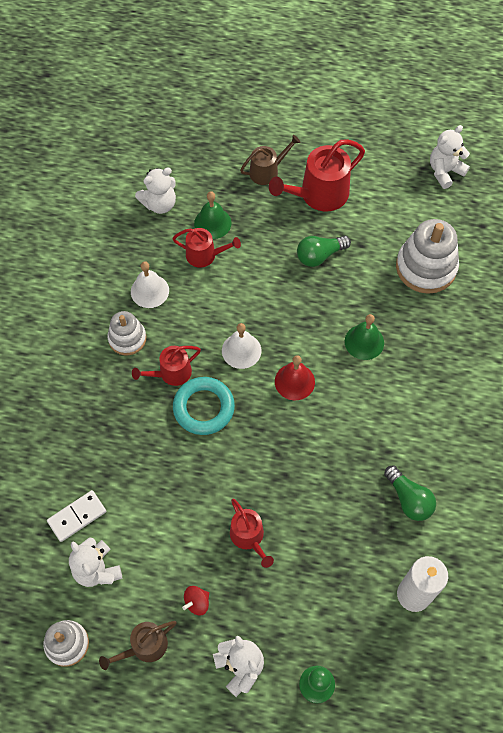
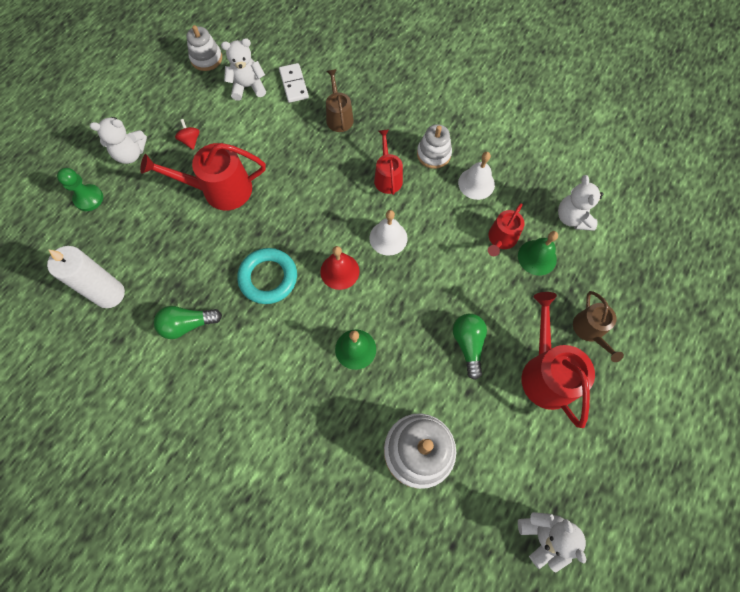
camera: 110 degrees right, 5 degrees up
(145, 646) = (178, 101): brown watering can -> brown watering can (339, 117)
(203, 408) = (345, 191): turquoise ring -> turquoise ring (268, 278)
(249, 537) = (220, 190): red watering can -> red watering can, size x1.67

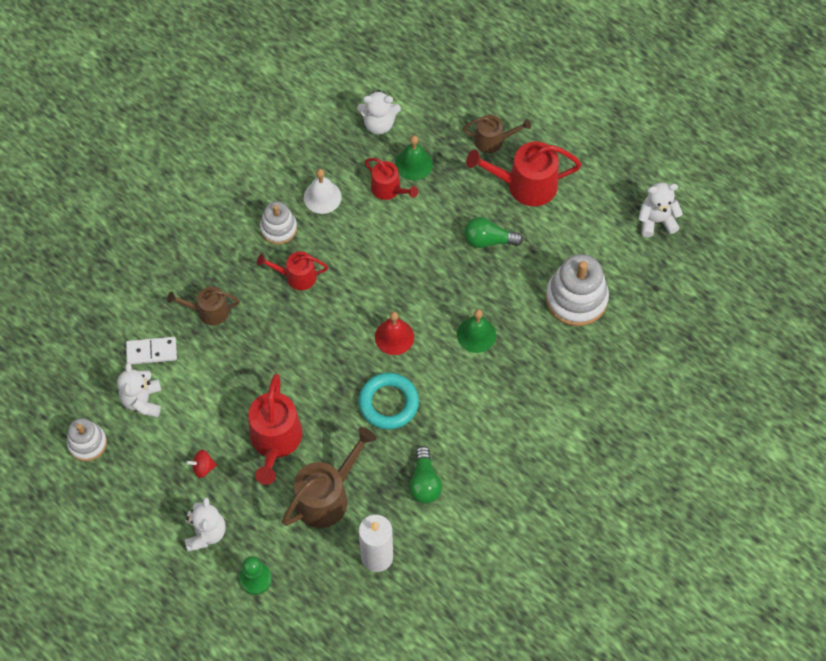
camera: 80 degrees left, 5 degrees down
(168, 240) = (326, 496): none -> brown watering can
(388, 238) = (366, 287): white bell -> none

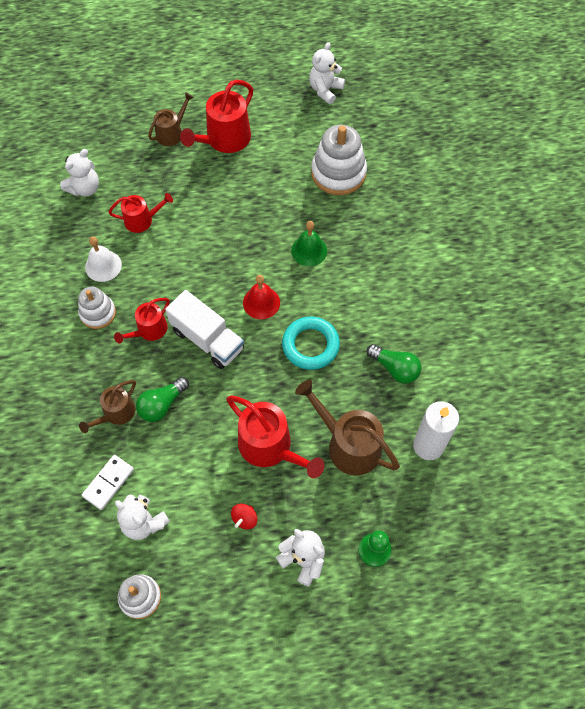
camera: 50 degrees left, 0 degrees up
(326, 324) = (207, 339): none -> white truck
(326, 496) = (348, 444): brown watering can -> brown watering can turned 45 degrees counterclockwise
(414, 164) = (139, 191): green bell -> none
(488, 240) = (244, 190): green light bulb -> green light bulb (162, 404)

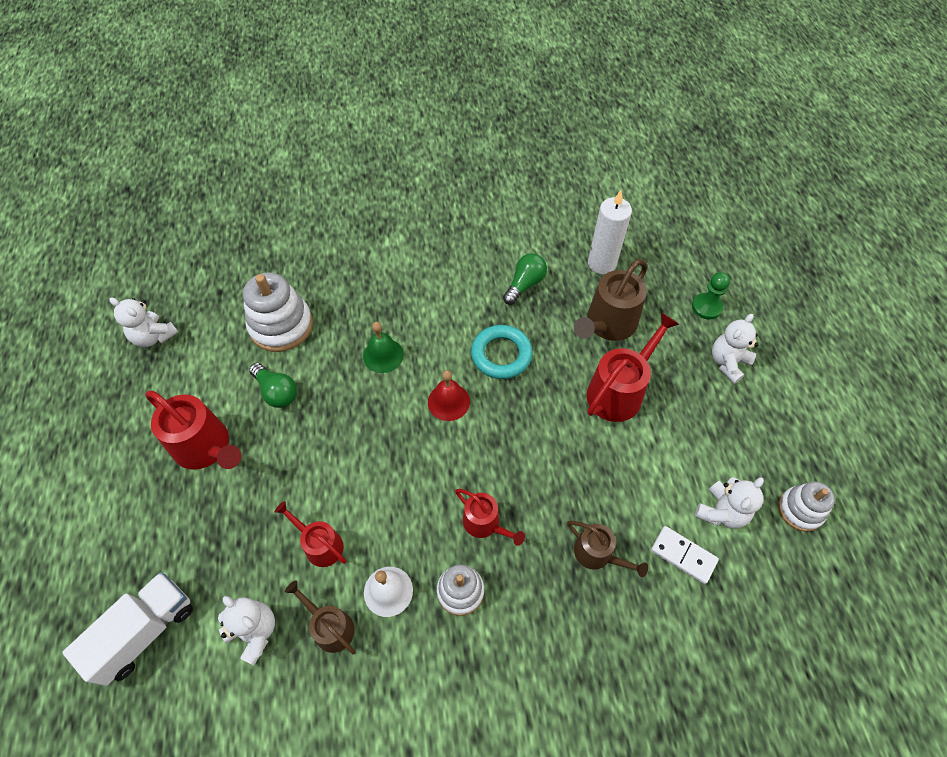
camera: 90 degrees left, 5 degrees down
(142, 220) = (320, 545): red watering can -> red watering can turned 45 degrees counterclockwise
(162, 404) = (581, 502): green light bulb -> green light bulb (276, 392)
(172, 133) = (179, 515): brown watering can -> brown watering can (330, 627)
(207, 339) = (496, 456): white truck -> white truck (145, 632)
(245, 519) = (698, 413): red spinning top -> none

